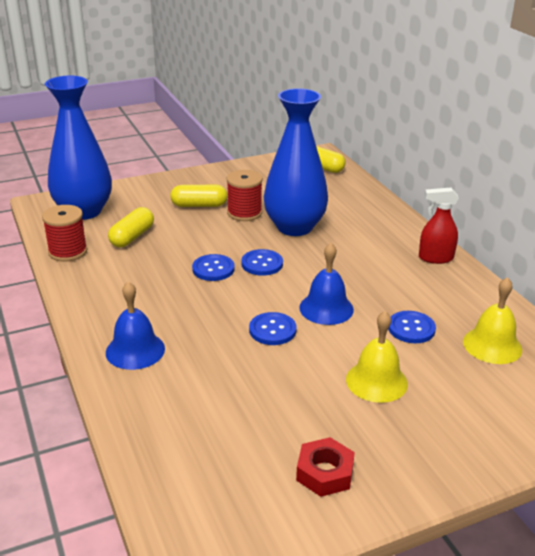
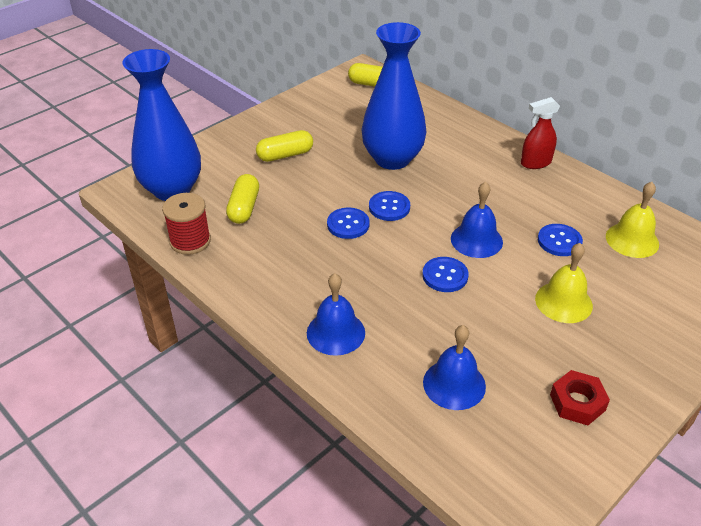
camera: 20 degrees left, 10 degrees up
(212, 421) = (454, 384): none -> blue bell
(244, 213) = (335, 154): red spool -> none

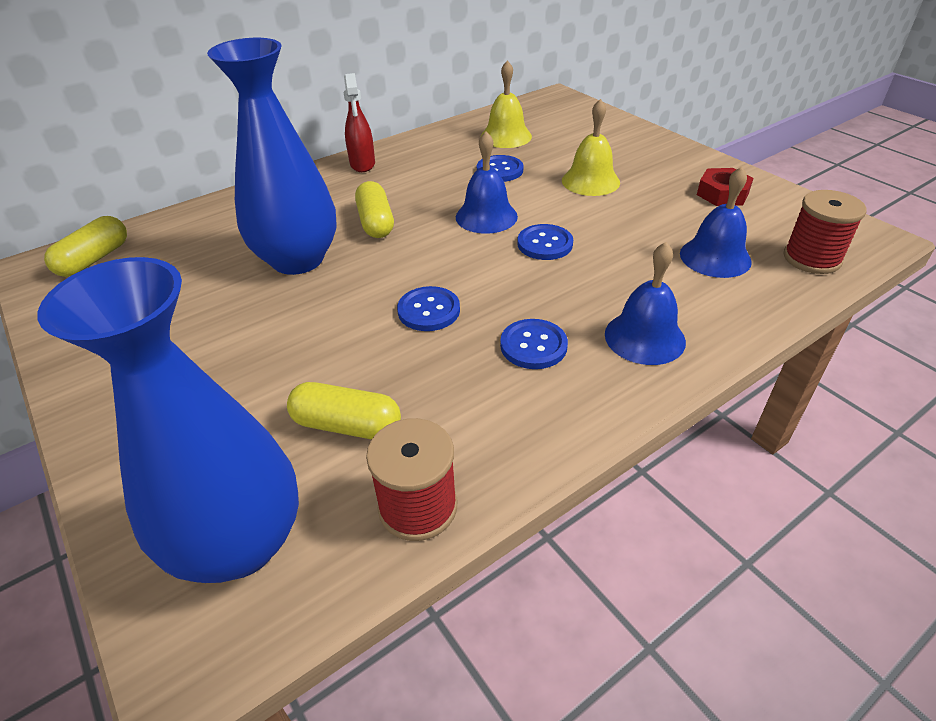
camera: 80 degrees left, 0 degrees up
(285, 155) = (221, 367): yellow capsule -> yellow capsule (376, 222)
(389, 207) = (403, 272): blue button -> blue button (533, 346)
(471, 458) = (812, 258): none -> red spool

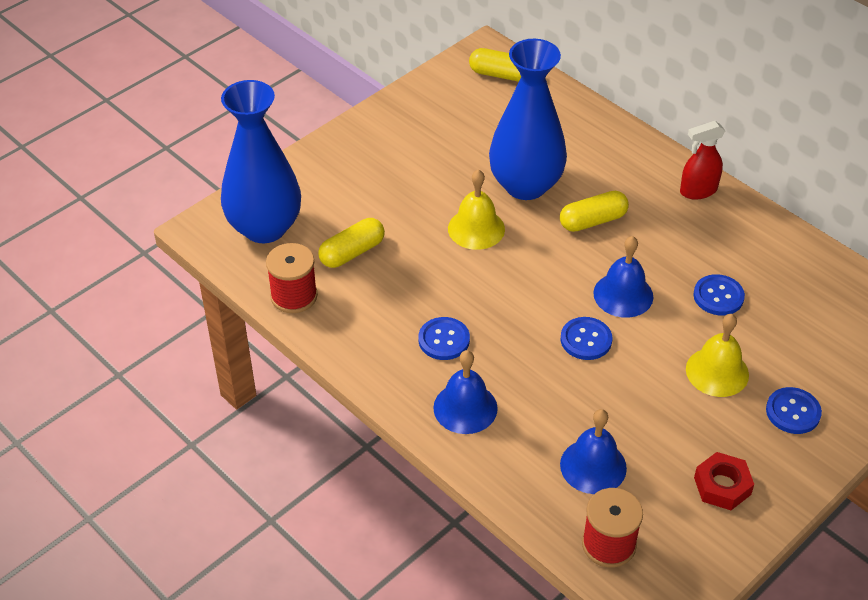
camera: 80 degrees right, 5 degrees up
(347, 425) = (352, 252): yellow capsule -> yellow capsule turned 45 degrees clockwise
(429, 310) = (474, 274): blue button -> blue button (793, 412)
(506, 136) = (802, 294): yellow bell -> yellow bell (476, 228)

